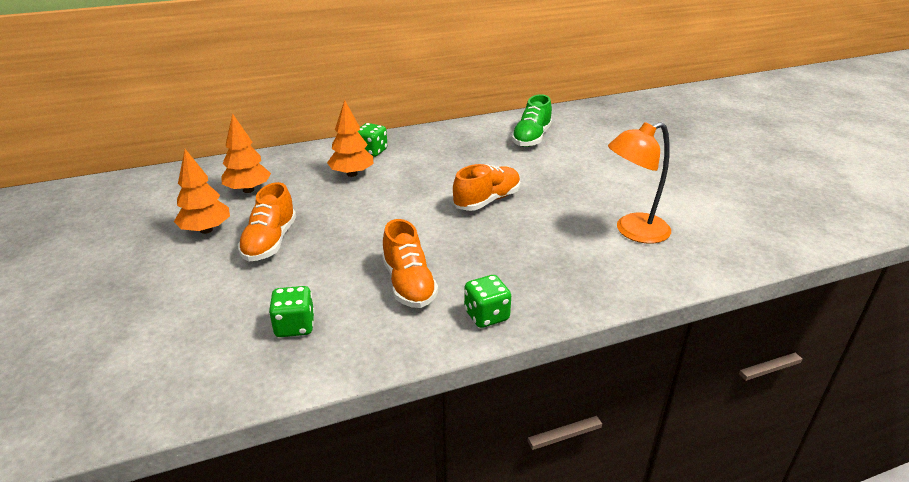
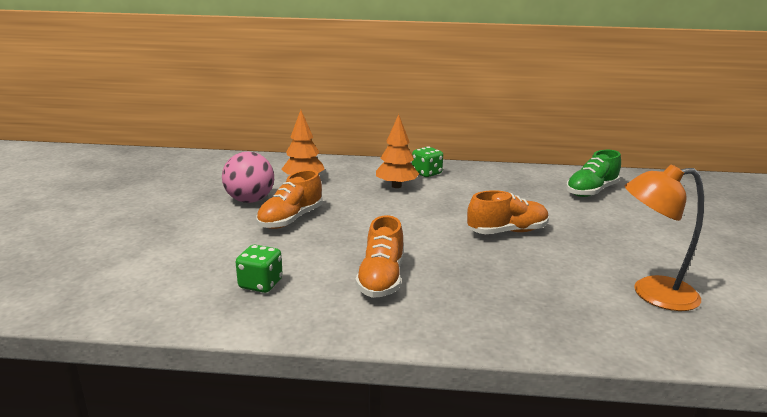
camera: 25 degrees right, 10 degrees down
(206, 230) = (250, 200): orange tree -> pink ball
(486, 315) = (435, 324): green dice -> none

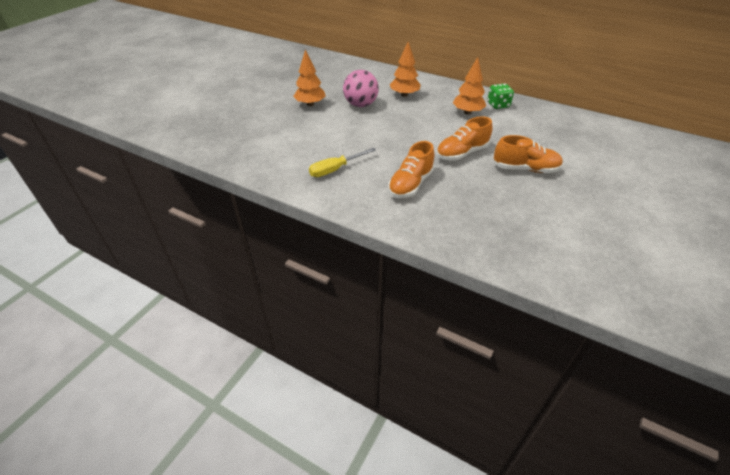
camera: 25 degrees right, 20 degrees up
(173, 211) = (310, 104): none -> orange tree
(260, 284) = (335, 169): green dice -> yellow screwdriver
(291, 219) = (378, 125): orange shoe -> orange shoe (462, 153)
(591, 191) = (625, 148): green shoe -> none
(652, 293) = (600, 246): orange lamp -> none

